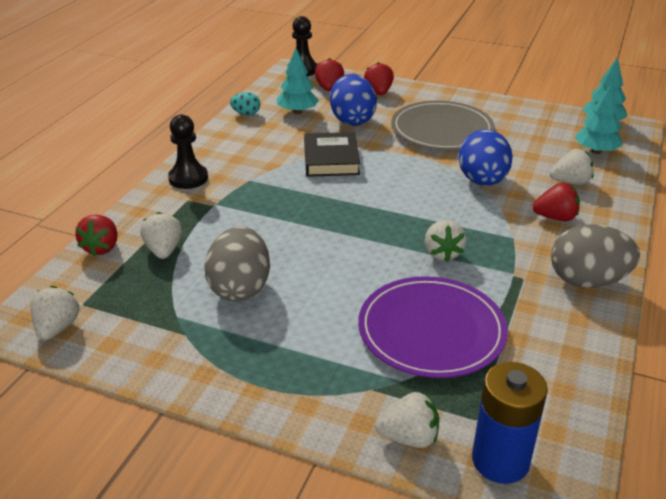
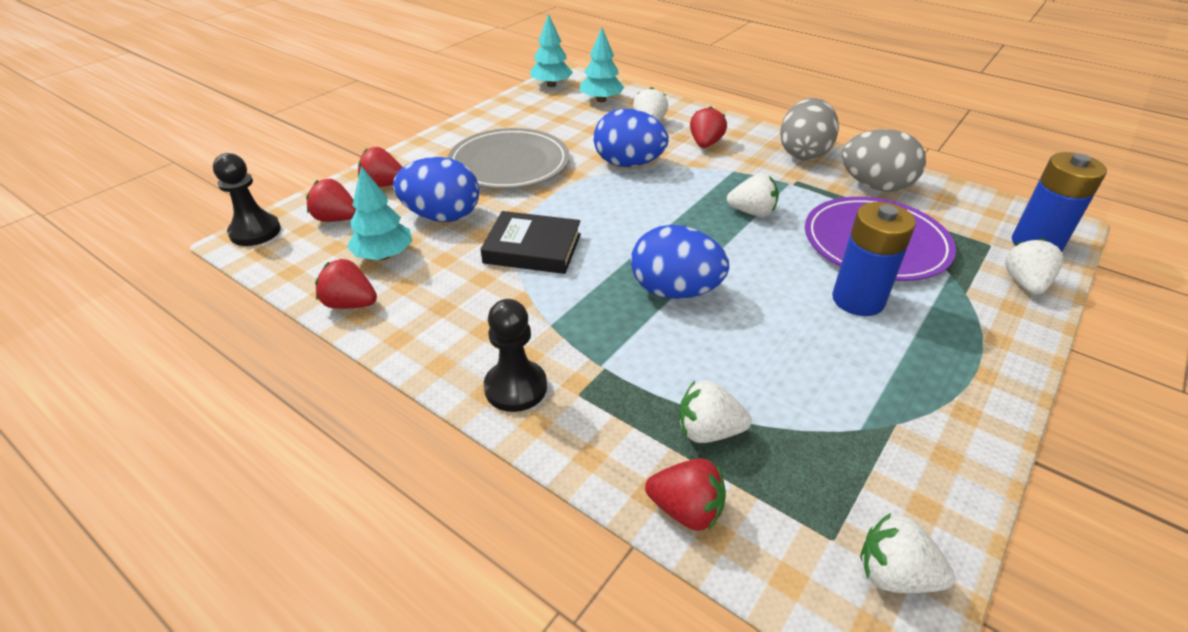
camera: 75 degrees left, 5 degrees up
(240, 288) = (802, 363): grey egg -> grey egg (875, 186)
(246, 113) = (350, 304): turquoise egg -> red strawberry
(305, 224) = (675, 291): none -> blue egg
(332, 317) = (858, 300): none -> blue battery

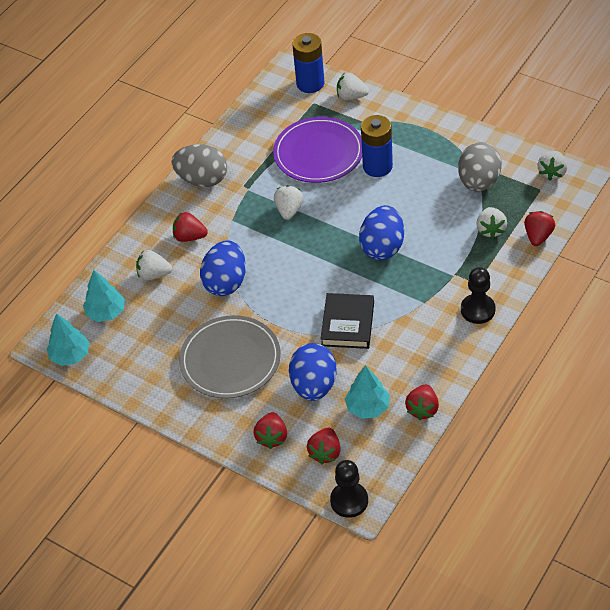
camera: 90 degrees left, 10 degrees up
(875, 186) = (248, 146): grey egg -> grey egg (478, 182)

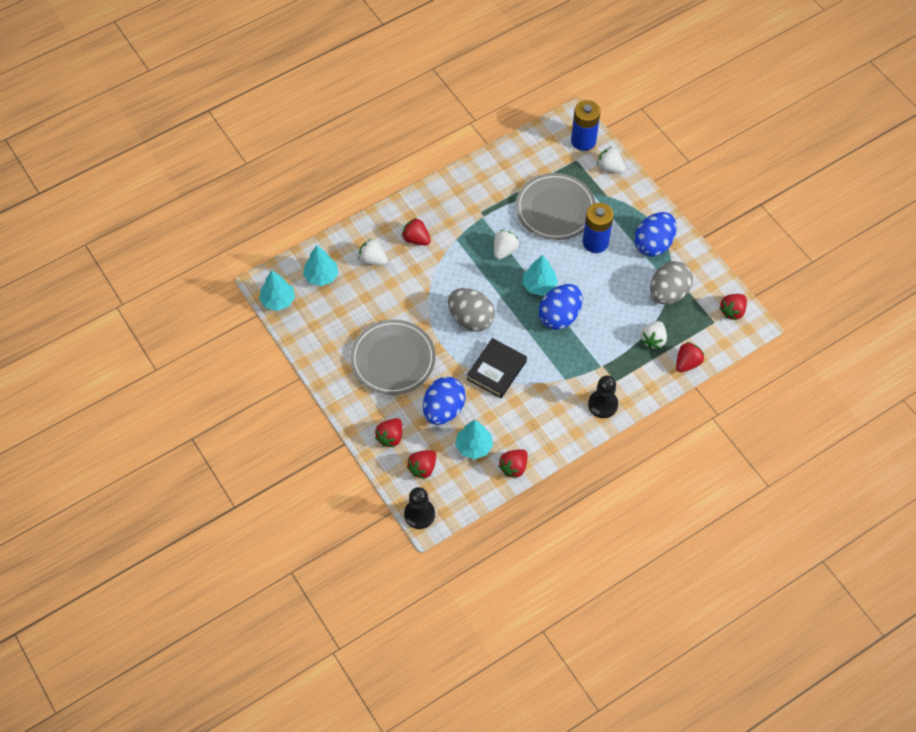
camera: 20 degrees right, 10 degrees up
(202, 180) = (452, 192): grey egg -> grey egg (471, 319)
(226, 282) = (423, 291): blue egg -> blue egg (653, 244)
(318, 153) = (555, 209): purple plate -> grey plate
(344, 228) = (539, 285): none -> turquoise tree
(552, 172) = (732, 311): white strawberry -> red strawberry

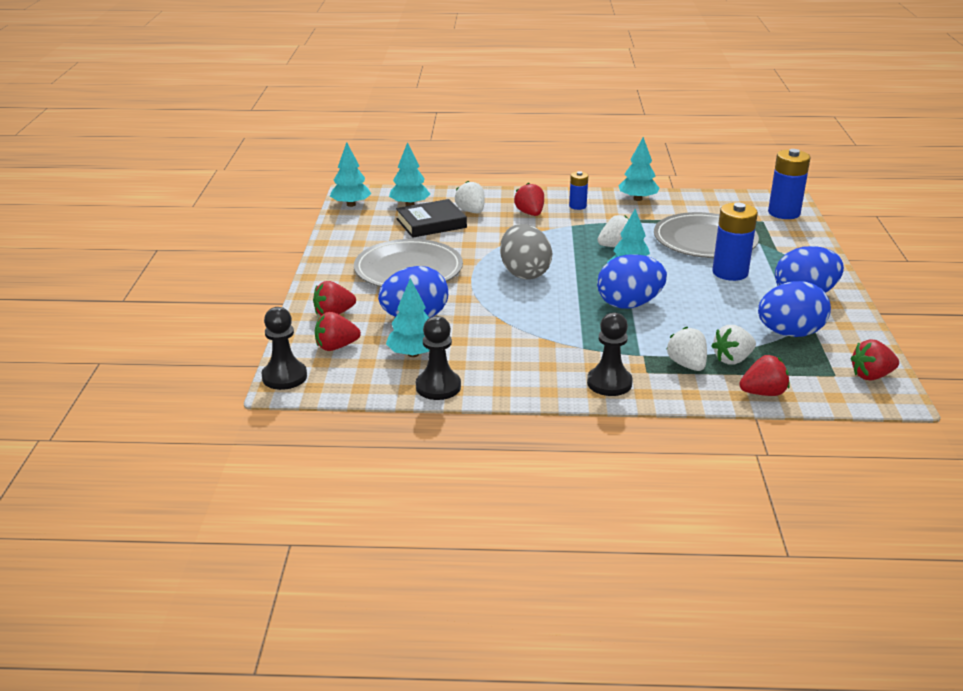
camera: 35 degrees right, 30 degrees down
(441, 209) = (577, 206): none -> blue battery
(475, 175) = (637, 199): none -> turquoise tree
(496, 370) = (509, 313): black book -> black book (431, 223)
(514, 467) = (438, 387): red strawberry -> black pawn
(610, 168) = (799, 235): white strawberry -> white strawberry (687, 365)
(668, 293) = (789, 333): grey egg -> blue egg

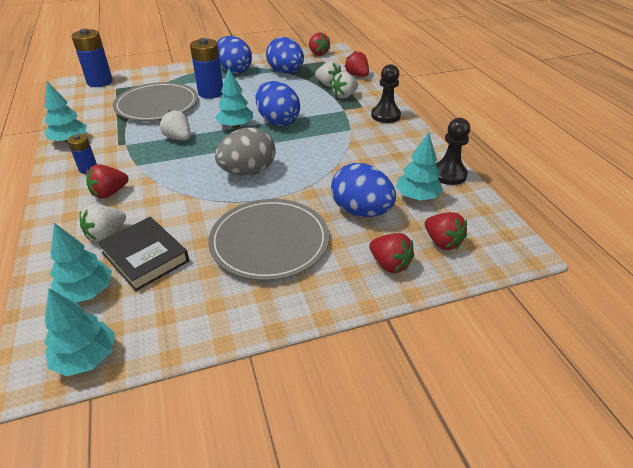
camera: 110 degrees left, 10 degrees up
(284, 377) = (512, 257): black pawn -> none

